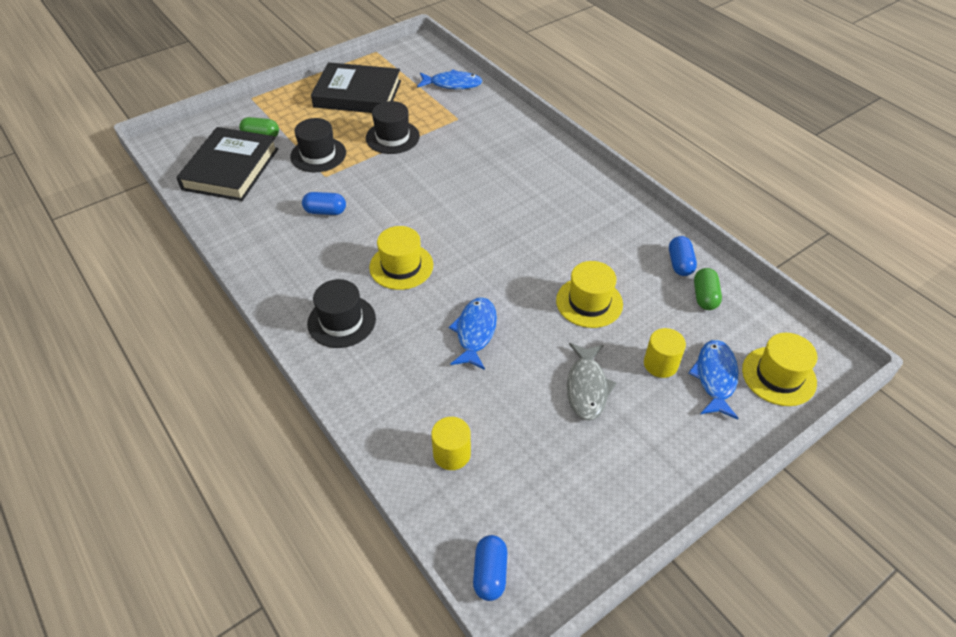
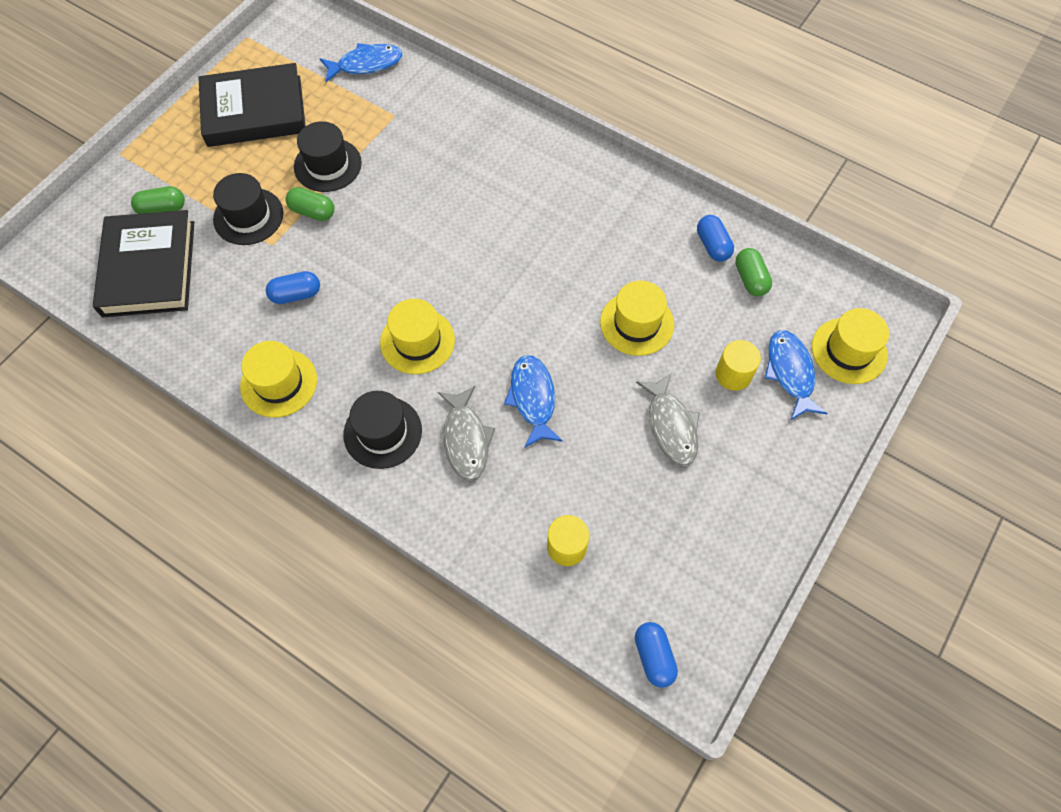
camera: 20 degrees left, 15 degrees up
(281, 265) = (279, 383): none -> yellow hat
(366, 163) = (312, 212): none -> green capsule
(405, 346) = (466, 439): none -> grey fish

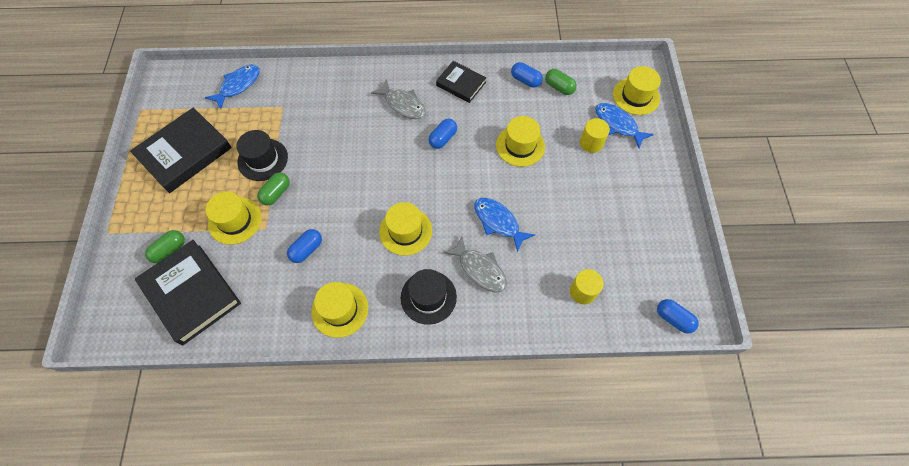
camera: 35 degrees left, 0 degrees up
(248, 216) = (235, 220): black hat -> yellow hat
(312, 212) = (276, 193): green capsule -> green capsule turned 45 degrees counterclockwise
(548, 258) = (443, 138): none -> blue capsule
(625, 204) = (461, 84): none -> black book
(671, 426) = (582, 190): grey fish -> grey fish (403, 104)

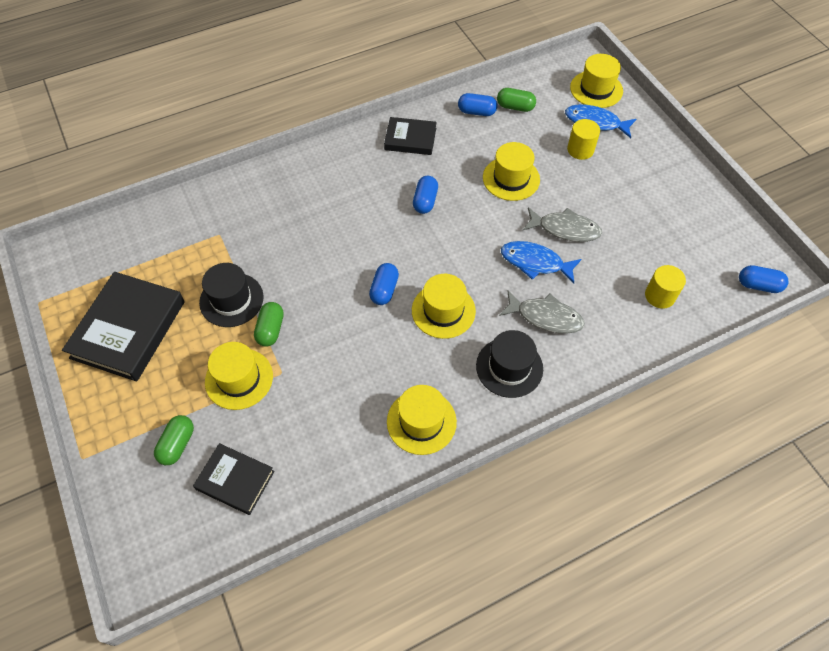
camera: 25 degrees left, 5 degrees down
(191, 293) = (235, 480): black book -> black book, size x0.58
(238, 85) = (150, 230): blue fish -> none
(307, 249) = (344, 375): blue capsule -> blue capsule (384, 290)
(403, 104) = (359, 182): grey fish -> grey fish (565, 229)

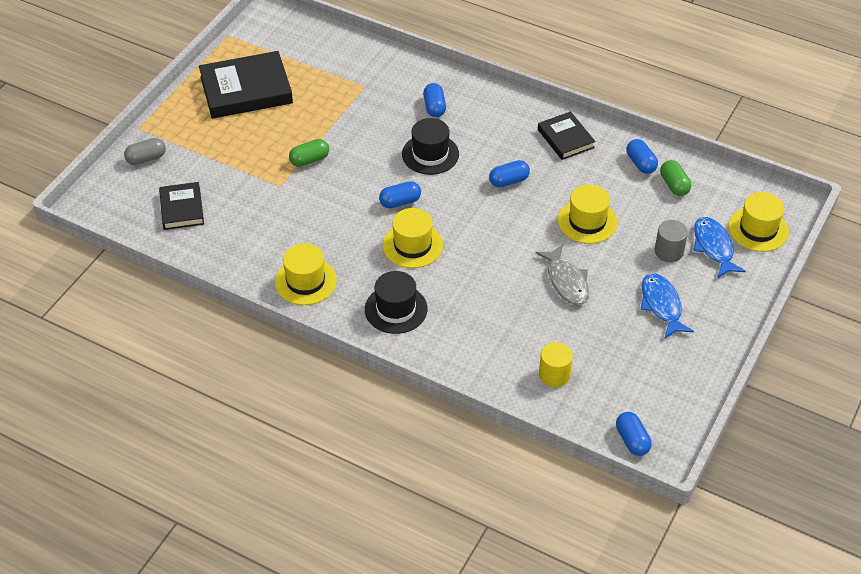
camera: 55 degrees right, 10 degrees down
(133, 475) = (146, 158): none -> grey capsule
(177, 444) = (184, 166): green capsule -> none
(231, 300) = (315, 125): black hat -> black hat (430, 154)
(239, 379) = (257, 166): yellow hat -> none
(294, 200) = (434, 107): none -> blue capsule
(535, 262) = (512, 278): blue fish -> blue fish (661, 305)
(545, 317) = (463, 309): grey fish -> none
(580, 150) = (669, 251): yellow cylinder -> grey cylinder

